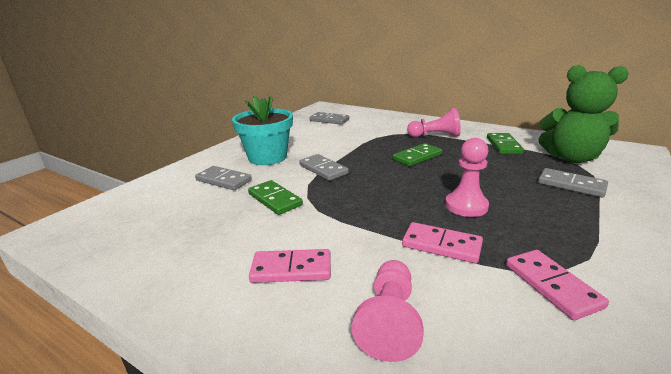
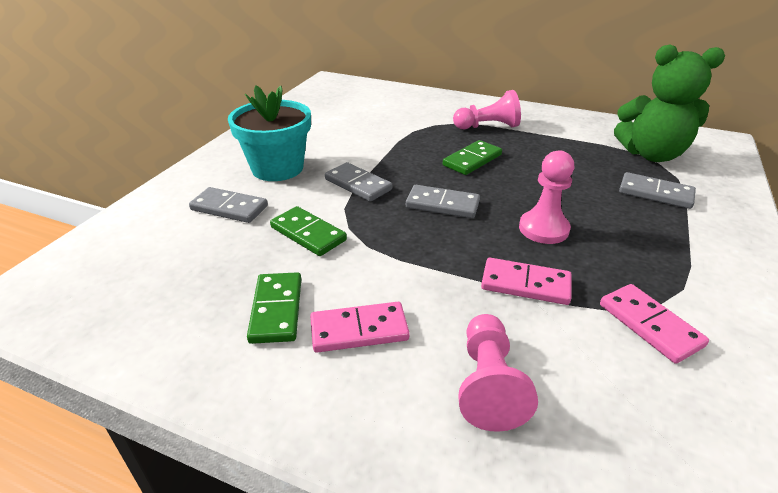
camera: 10 degrees left, 10 degrees up
(329, 120) = (344, 104): grey domino -> grey domino (442, 204)
(503, 145) = (572, 139): green domino -> green domino (276, 310)

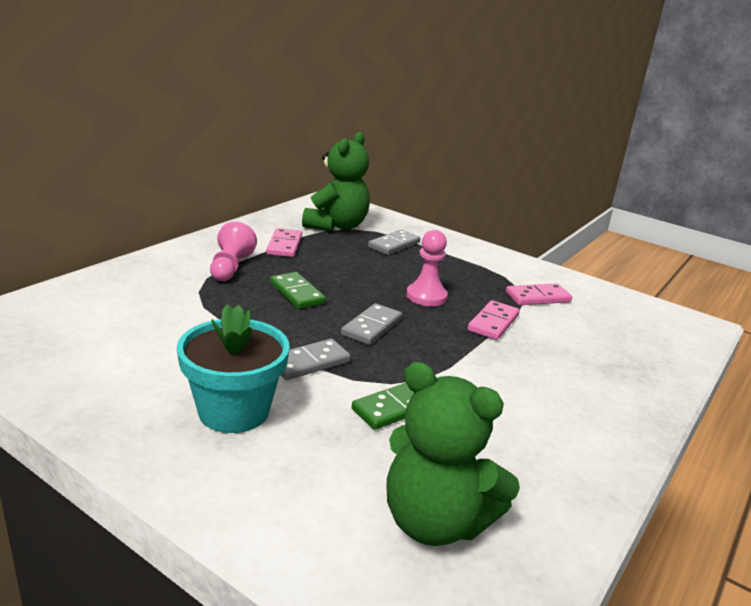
camera: 80 degrees left, 10 degrees down
(157, 270) = (435, 522): none -> green teddy bear
(229, 208) = (317, 458): grey domino -> none
(276, 310) = (512, 441): green domino -> none
(359, 330) = (539, 402): pink domino -> pink domino (284, 245)
(488, 384) = (590, 363): pink pawn -> none

